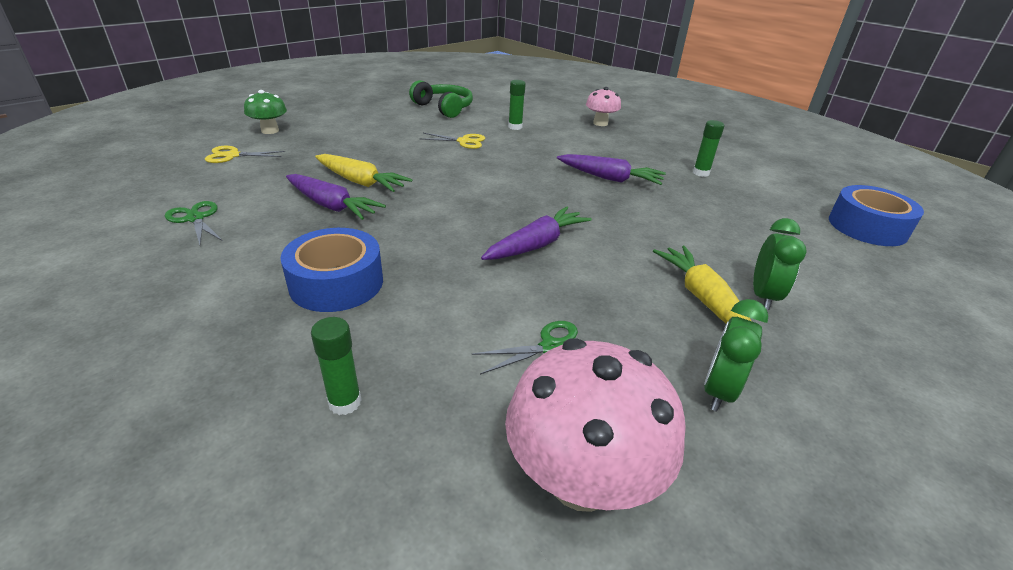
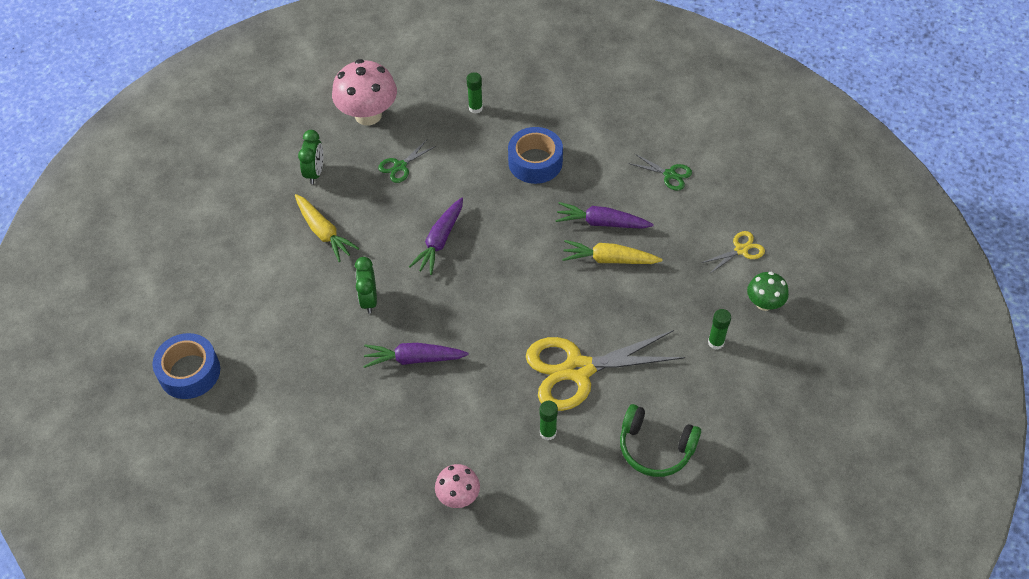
camera: 160 degrees right, 20 degrees up
(464, 141) = (578, 370): yellow scissors -> yellow scissors, size x2.23
(701, 173) = (330, 411): green glue stick -> green glue stick (716, 342)
(763, 296) = (286, 250): green clock -> green clock (369, 300)

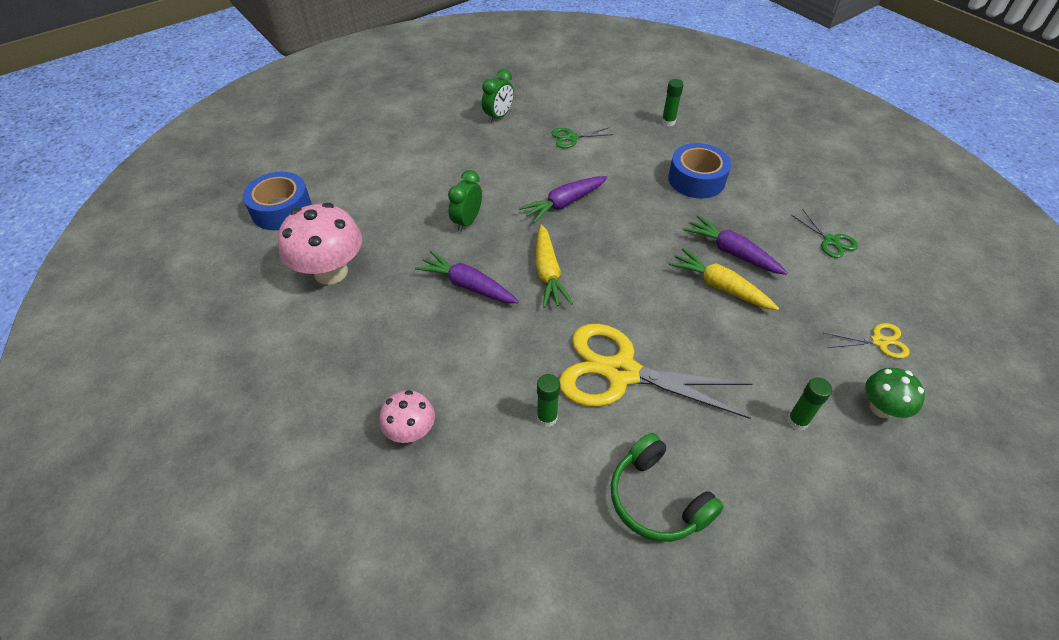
camera: 30 degrees right, 5 degrees down
(323, 232) = (471, 158): yellow carrot -> yellow carrot (548, 272)
(368, 115) = (572, 95): pink mushroom -> pink mushroom (331, 272)

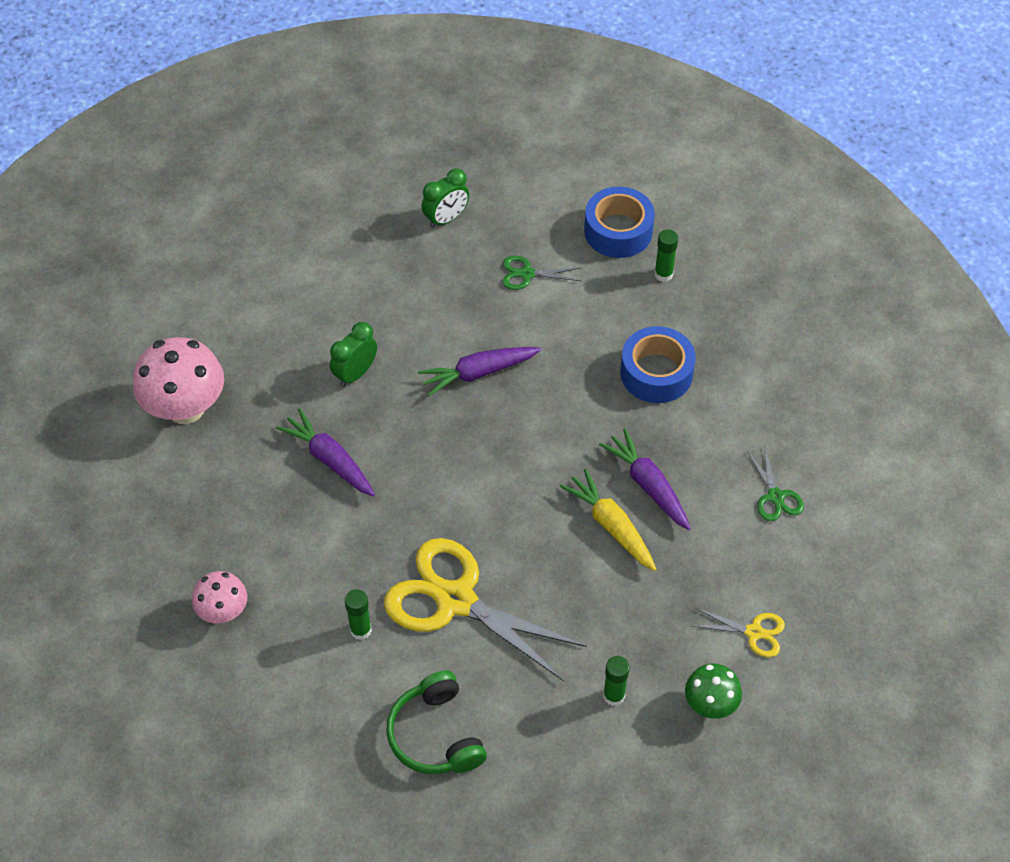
camera: 15 degrees right, 5 degrees up
(281, 209) = (148, 310): blue tape -> blue tape (618, 231)
(548, 272) = (424, 463): yellow carrot -> none

